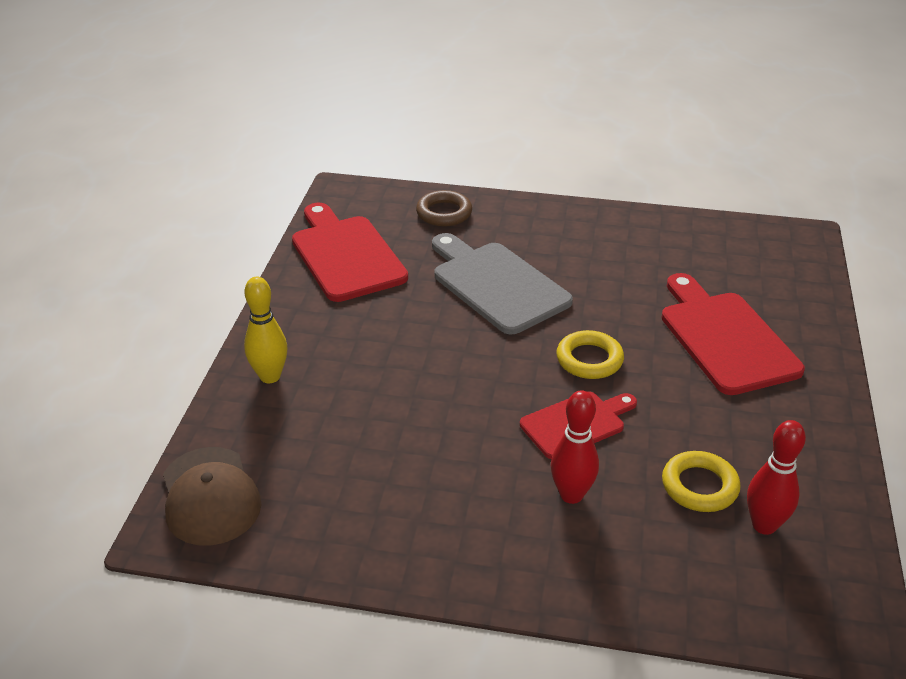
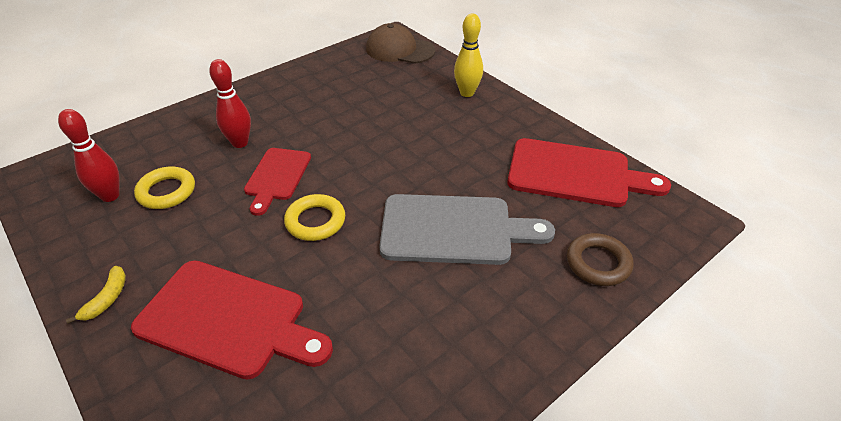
camera: 130 degrees right, 5 degrees up
(813, 413) = (107, 299): none -> yellow banana

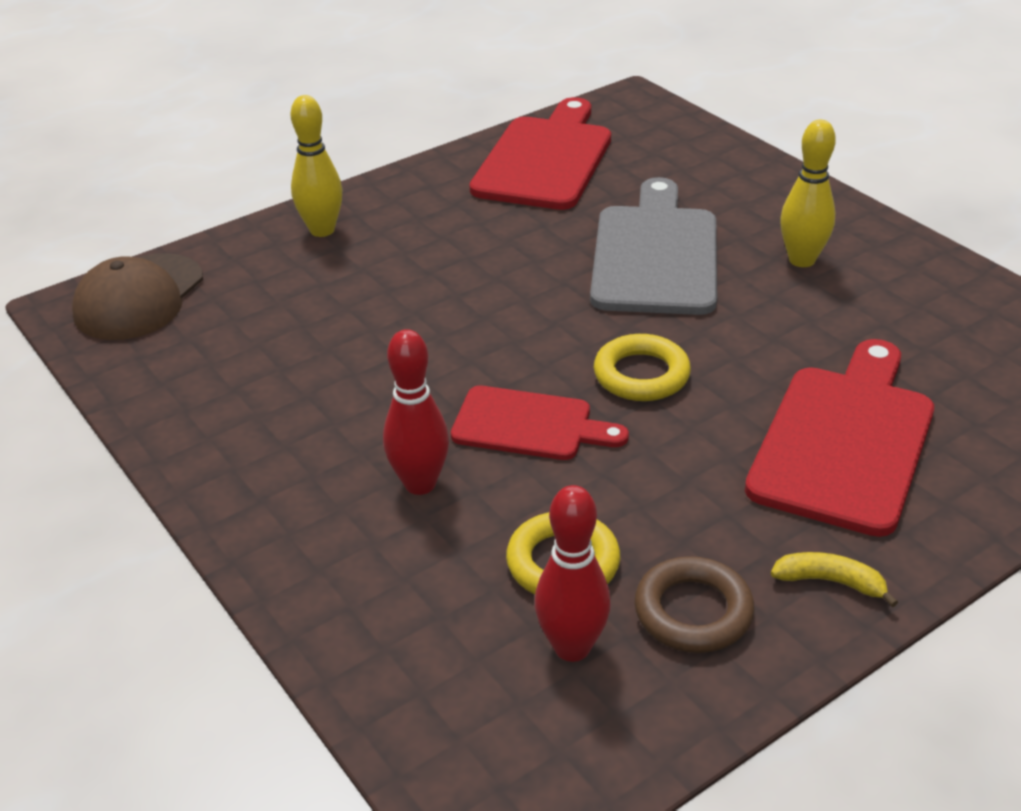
camera: 85 degrees left, 5 degrees down
(453, 316) = (802, 260): none -> yellow bowling pin
(598, 263) = (706, 163): brown ring -> brown ring (693, 612)

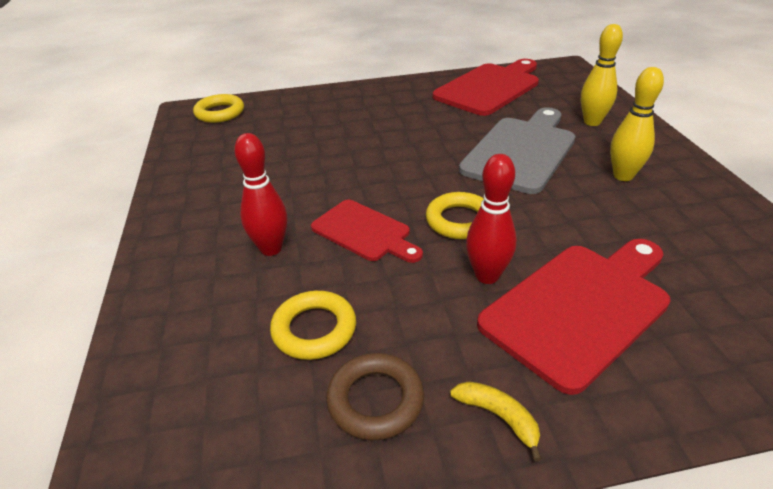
camera: 25 degrees right, 0 degrees up
(139, 297) = (220, 113): brown cap -> yellow ring
(322, 230) = (337, 100): yellow bowling pin -> yellow bowling pin (592, 122)
(572, 647) = (272, 394): red bowling pin -> red bowling pin (487, 276)

